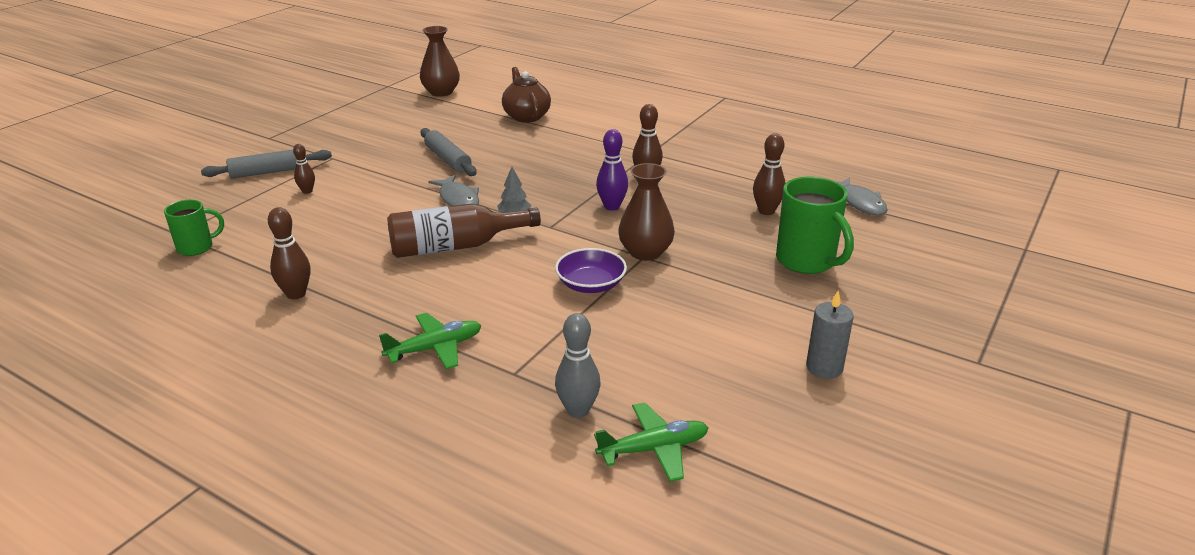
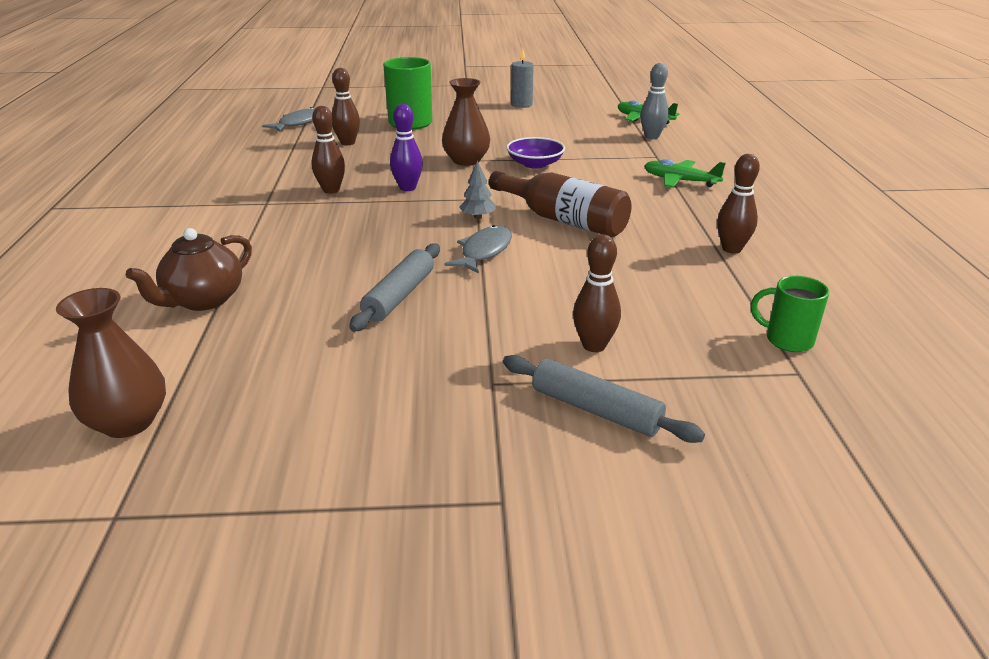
camera: 125 degrees left, 0 degrees up
(307, 191) = (594, 345): brown bowling pin -> brown bowling pin, size x1.56

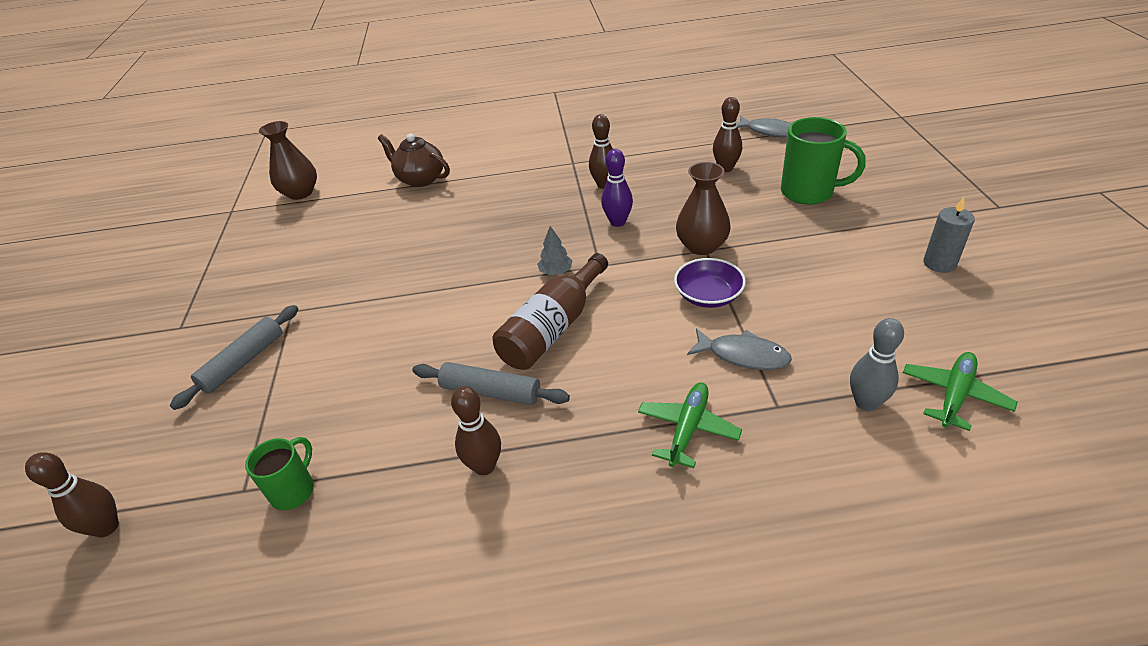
camera: 90 degrees right, 10 degrees up
(399, 296) = (413, 253): grey rolling pin -> grey rolling pin (490, 392)
(484, 251) = (484, 284): grey fish -> grey fish (743, 355)
(594, 345) = (321, 358): brown bowling pin -> brown bowling pin (107, 527)

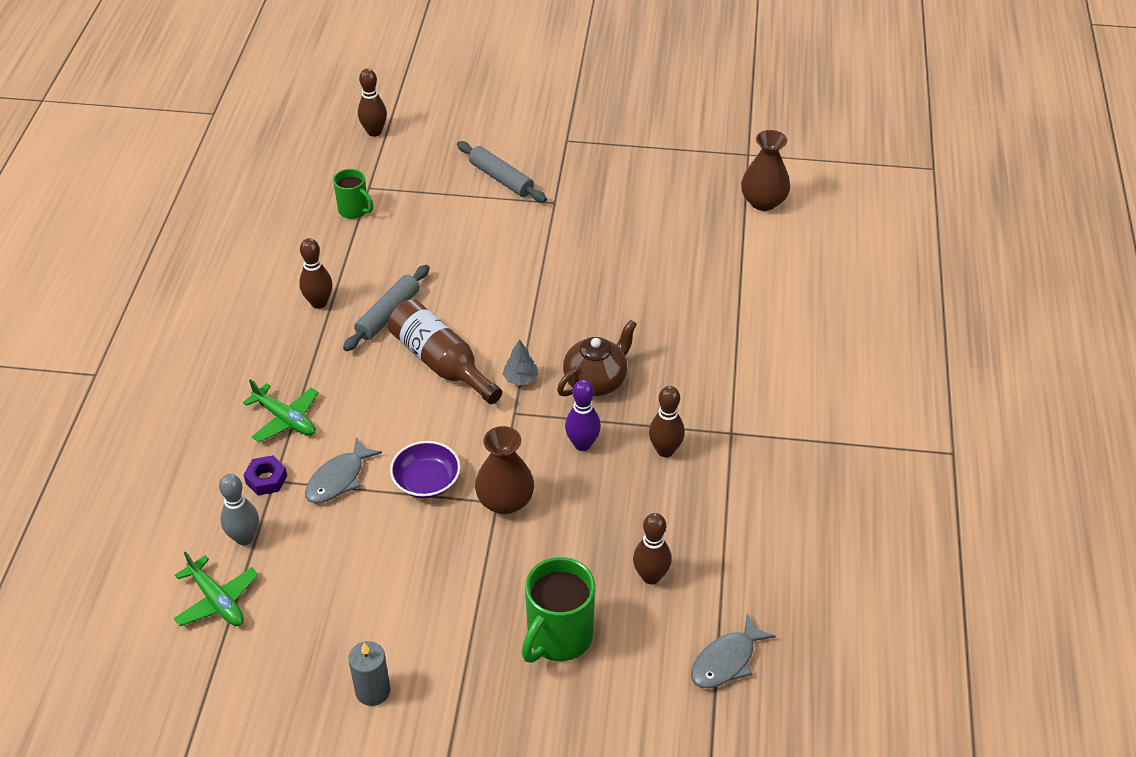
camera: 100 degrees right, 5 degrees up
(420, 179) = (751, 295): brown teapot -> brown teapot (596, 381)
(780, 413) = (266, 479): none -> purple nut

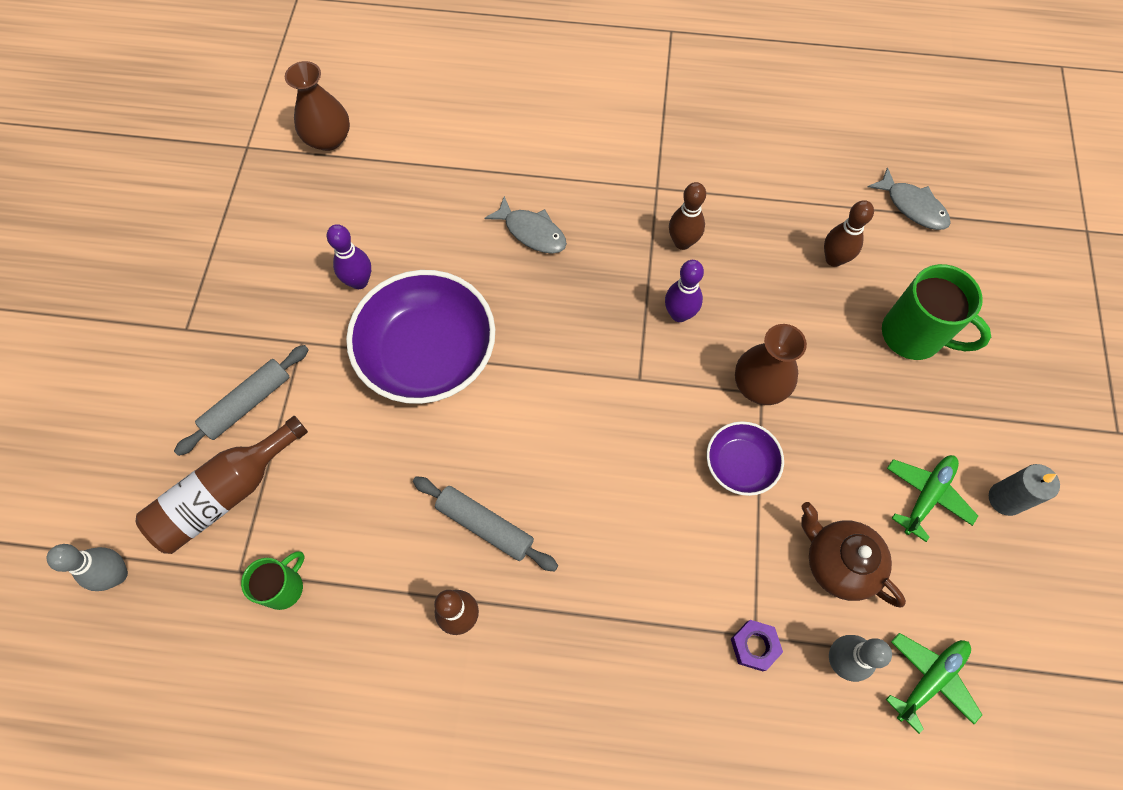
camera: 90 degrees left, 20 degrees up
(285, 419) = (660, 634): green plane -> green plane (926, 495)
(338, 479) = (746, 560): grey fish -> grey fish (532, 232)
(374, 132) = (117, 575): brown bowling pin -> grey bowling pin
(441, 363) = (566, 458): brown bottle -> brown bottle (226, 494)
(520, 379) = (590, 374): grey tree -> none
(543, 275) = (427, 353): none -> purple bowl
(596, 381) = (591, 301): brown teapot -> brown teapot (838, 563)
(612, 231) = (359, 281): none -> purple bowling pin

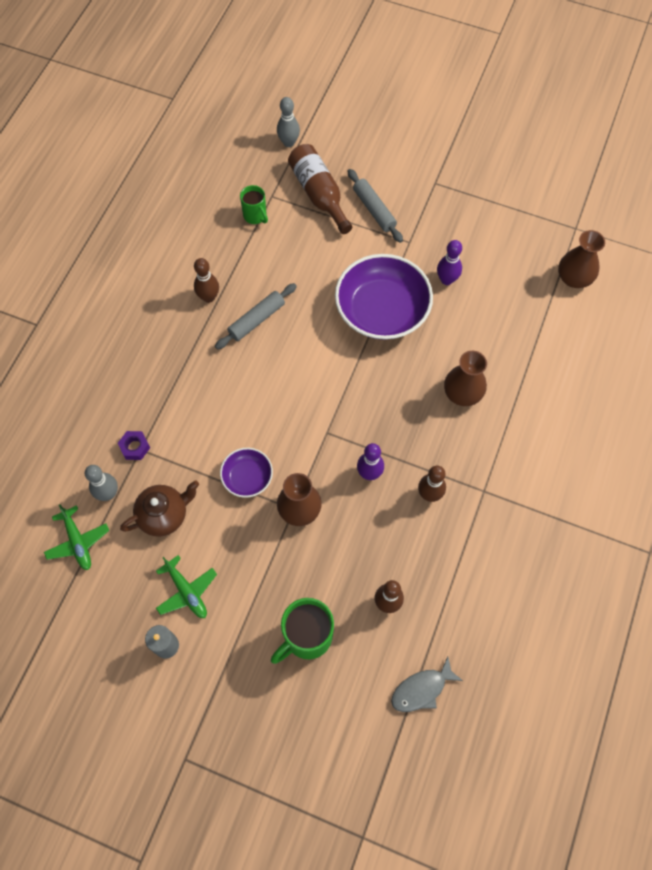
camera: 105 degrees right, 0 degrees up
(532, 232) = (462, 393): grey fish -> brown vase

